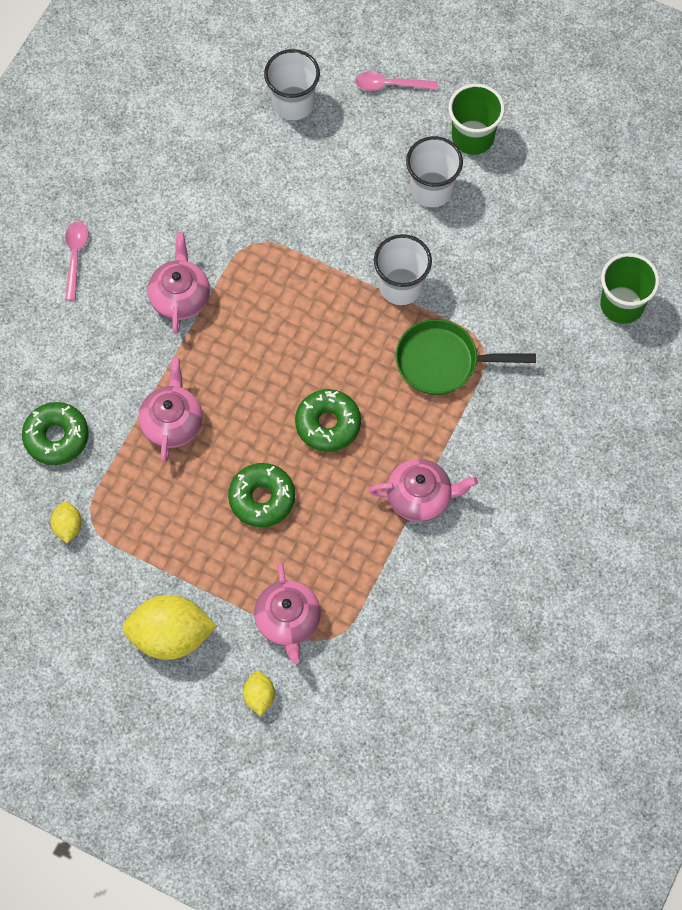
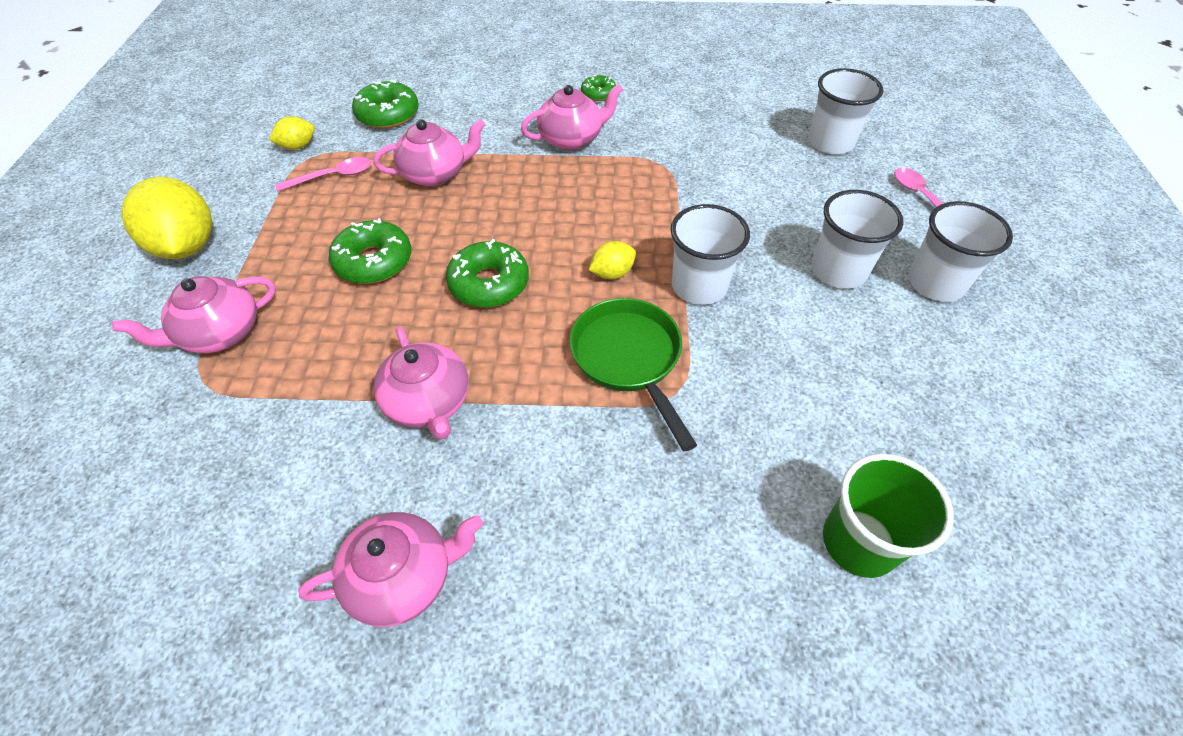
camera: 65 degrees right, 15 degrees down
(75, 256) = (570, 74): pink spoon -> pink spoon (333, 176)
(122, 246) = (598, 94): none -> green donut
(259, 696) = (113, 340): yellow lemon -> yellow lemon (612, 273)
(472, 137) = (935, 283): green cup -> white cup
(537, 544) = (403, 577): none -> pink teapot

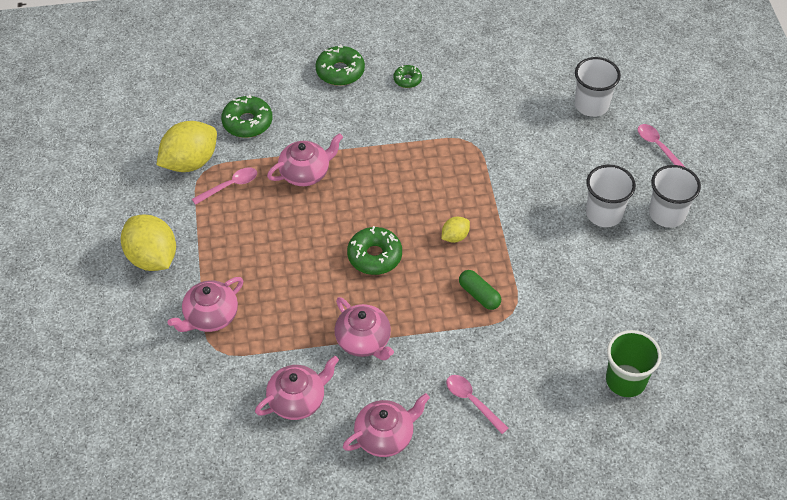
camera: 10 degrees left, 0 degrees up
(298, 146) = (190, 162): yellow lemon -> yellow lemon, size x2.05
(374, 261) = (290, 251): green donut -> green donut (340, 71)
(572, 139) = (398, 127): pink teapot -> pink teapot (298, 400)
(575, 536) = (472, 401): none -> pink spoon
(629, 359) = (479, 295): green pan -> green capsule
(699, 286) = (514, 238): white cup -> none

